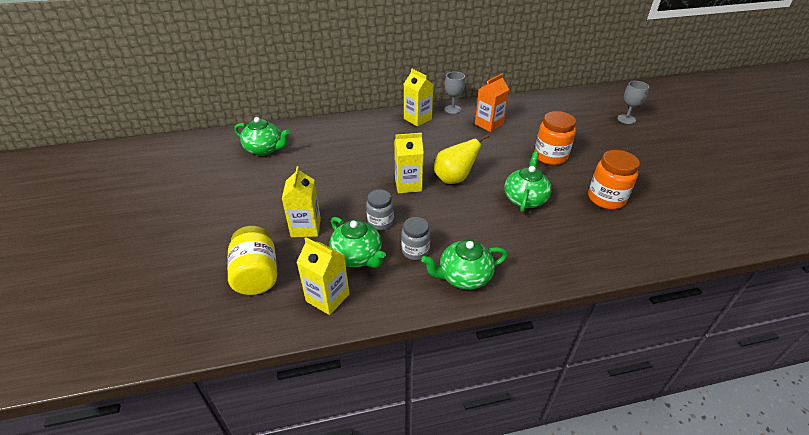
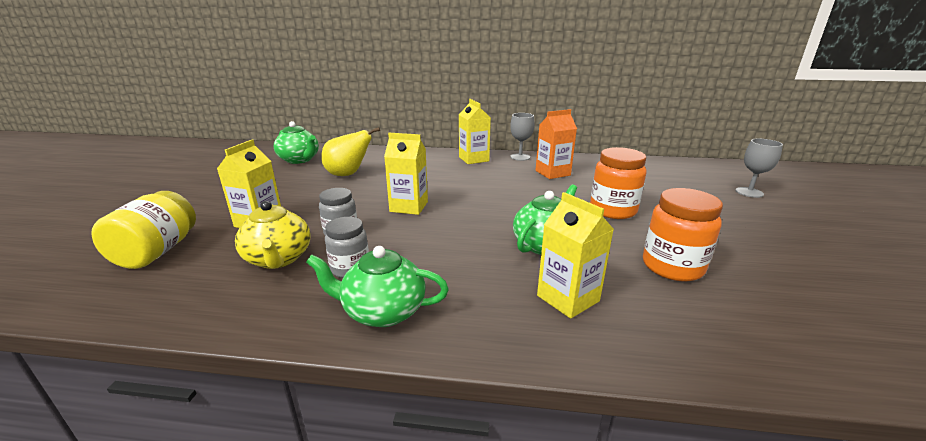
camera: 20 degrees right, 15 degrees down
(327, 297) = (195, 291): yellow carton -> yellow carton (568, 298)
(357, 257) = (278, 259): green teapot -> yellow teapot
(454, 179) = (468, 210): yellow pear -> yellow pear (348, 174)

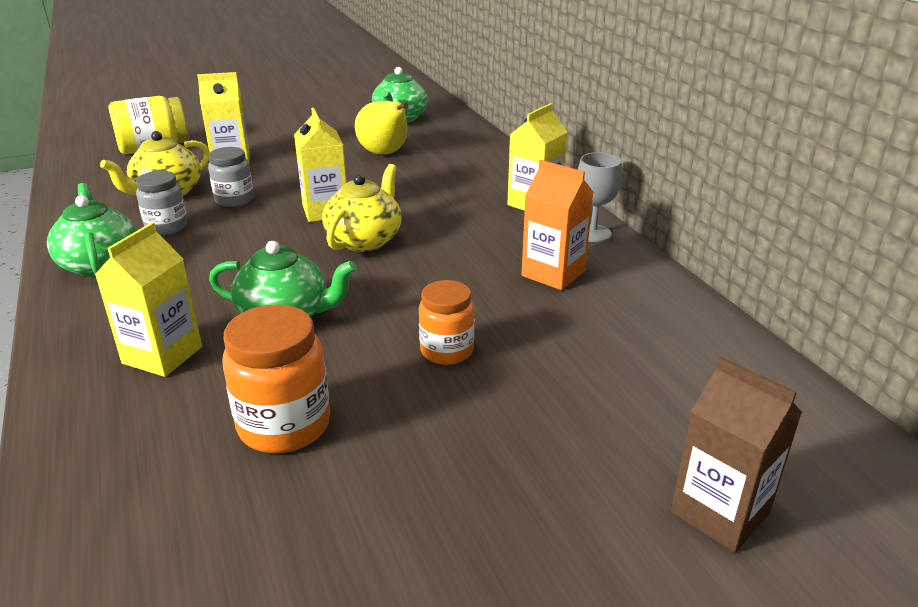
camera: 60 degrees right, 5 degrees up
(466, 204) = (365, 240): none -> yellow teapot
(613, 210) = (446, 351): orange jar -> orange jar, size x0.66
(749, 192) = (720, 512): grey goblet -> brown carton

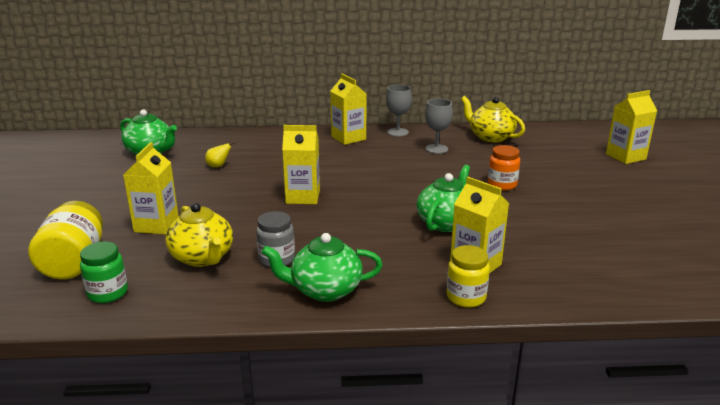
camera: 70 degrees left, 5 degrees down
(76, 357) = (466, 297): none -> yellow jar
(100, 173) = (108, 293): none -> green jar
(234, 200) = (248, 228): grey jar -> none
(284, 425) = (558, 232): orange jar -> none
(365, 240) = (360, 189): yellow teapot -> yellow teapot (490, 137)
(385, 154) = (218, 166): yellow pear -> yellow pear, size x0.48
(553, 273) = (436, 149): orange carton -> grey goblet
(720, 512) = (625, 156): brown carton -> yellow carton

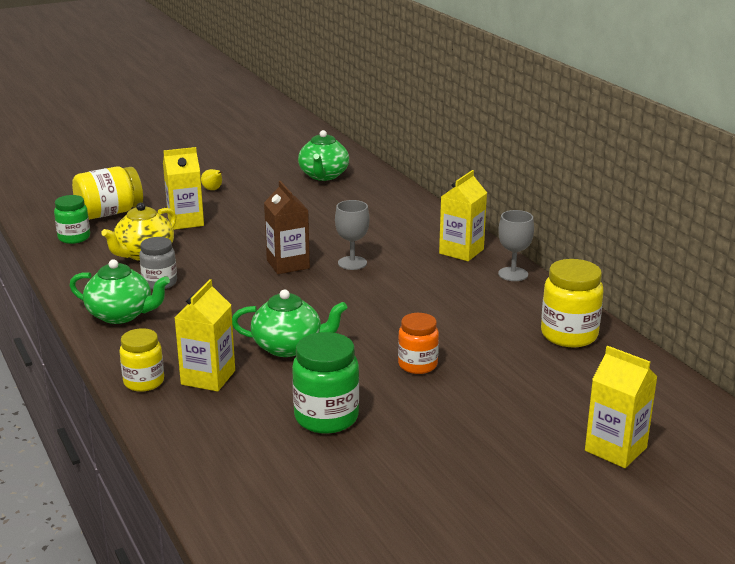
camera: 65 degrees right, 0 degrees up
(218, 166) = (321, 211): yellow pear -> yellow pear (213, 190)
(303, 197) = (288, 264): yellow carton -> brown carton
(324, 290) = (121, 315): green teapot -> green teapot turned 135 degrees clockwise
(436, 149) = (486, 307): grey goblet -> grey goblet (352, 263)
(490, 137) = (569, 335): yellow teapot -> yellow jar
(560, 229) = (326, 417): none -> green jar

